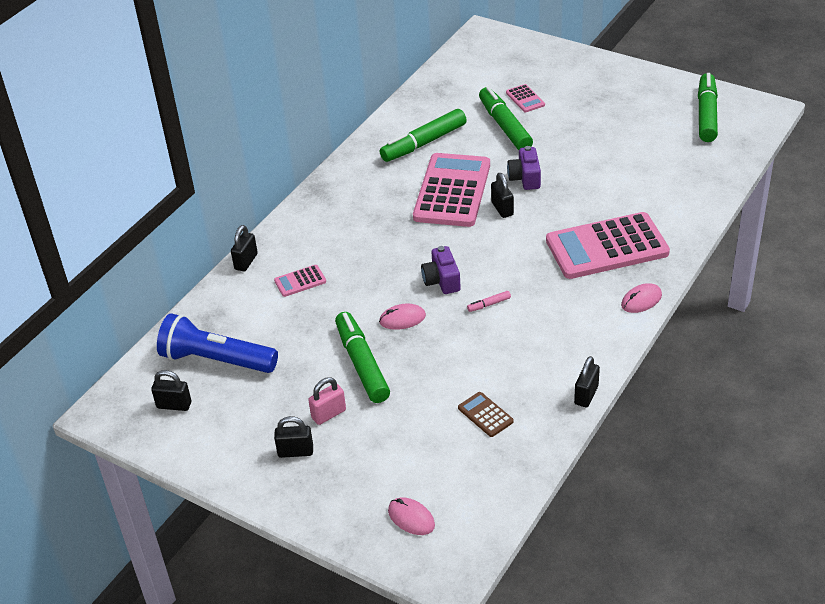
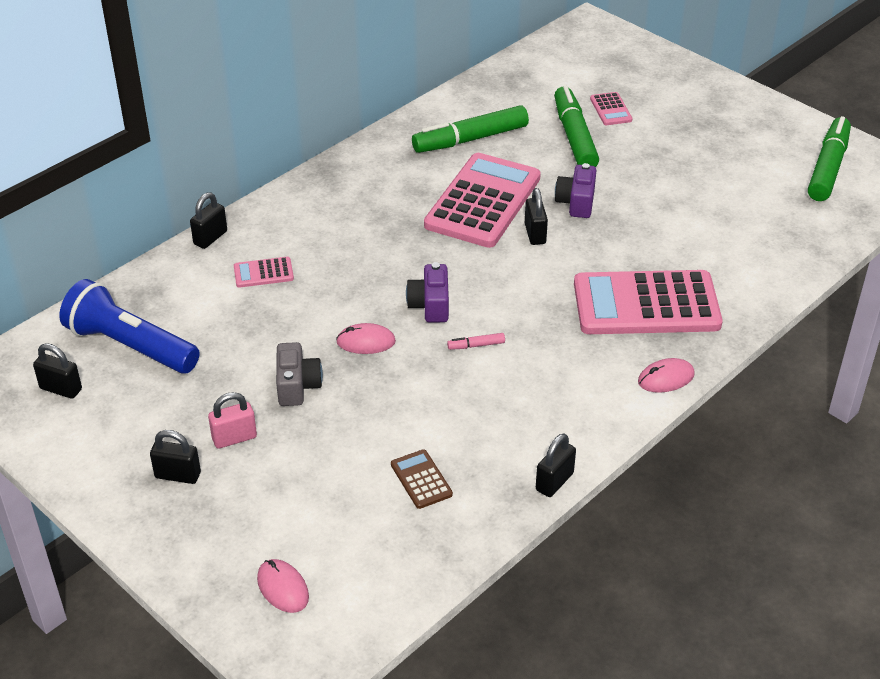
camera: 10 degrees right, 0 degrees up
(362, 364) = (297, 386): green marker -> grey camera

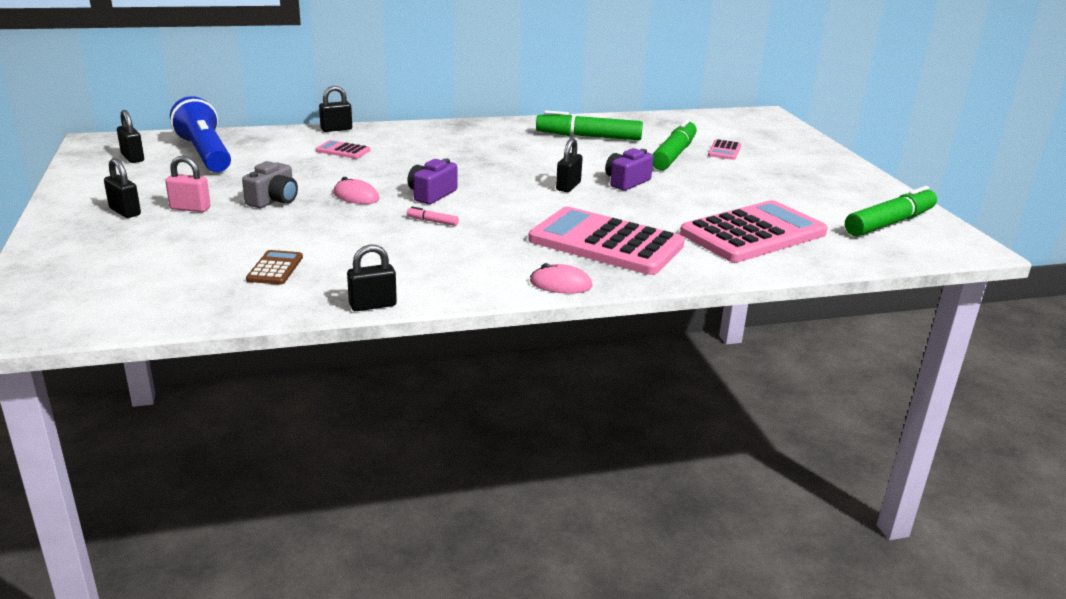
camera: 30 degrees right, 15 degrees down
(283, 588) = (83, 283): pink mouse -> none
(483, 201) = (552, 163): pink calculator -> pink calculator (753, 233)

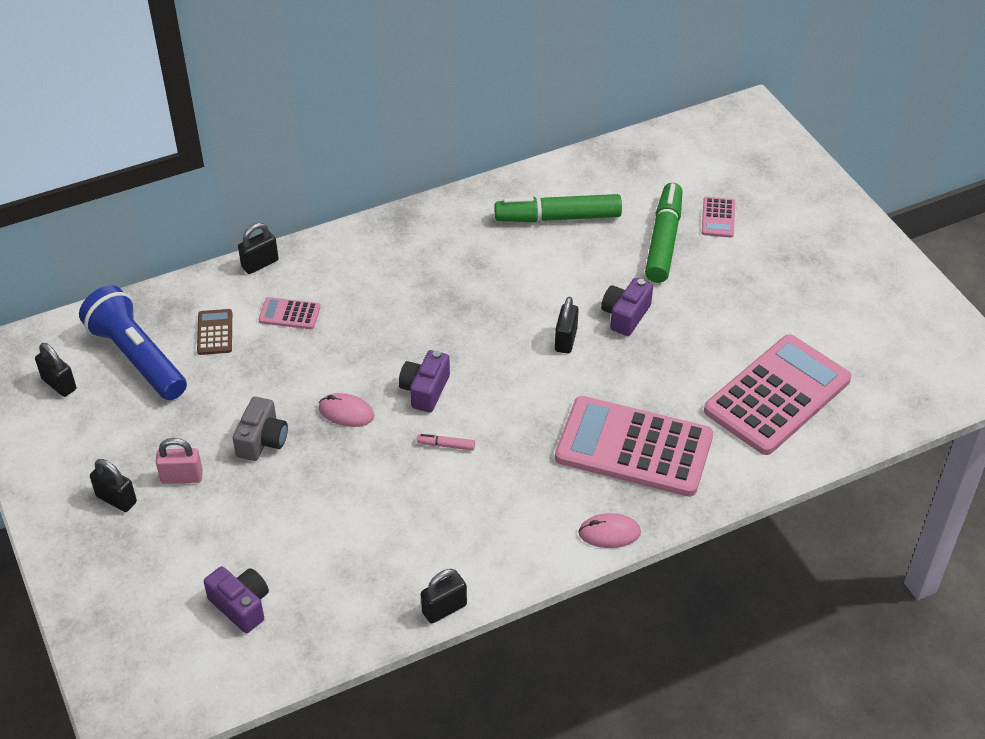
camera: 10 degrees left, 20 degrees up
(181, 277) = (241, 605): none -> purple camera
(275, 268) = (324, 569): brown calculator -> brown calculator (215, 332)
(889, 223) = (911, 343): green marker -> none

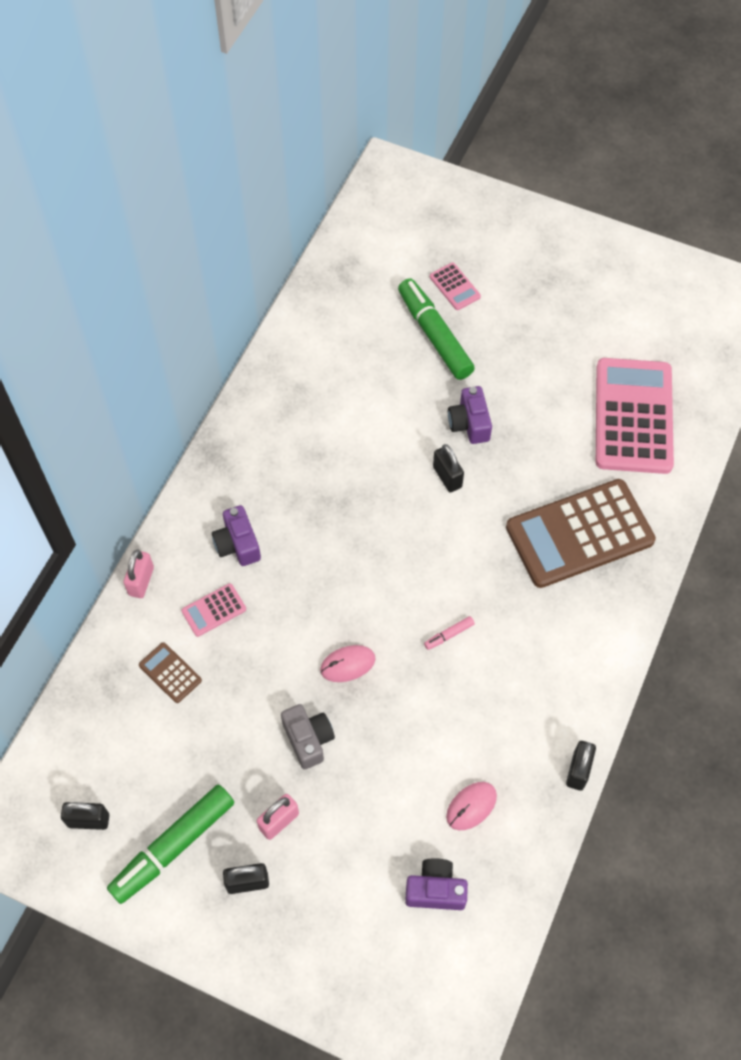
camera: 40 degrees left, 15 degrees up
(137, 357) = (129, 745): blue flashlight -> none
(260, 264) = (141, 581): black padlock -> pink padlock
(425, 390) = (387, 599): purple camera -> purple camera (237, 544)
(558, 217) = (336, 368): green marker -> green marker (173, 847)
(609, 533) = (628, 618): pink mouse -> pink mouse (471, 806)
(633, 448) = (579, 534): pink calculator -> brown calculator

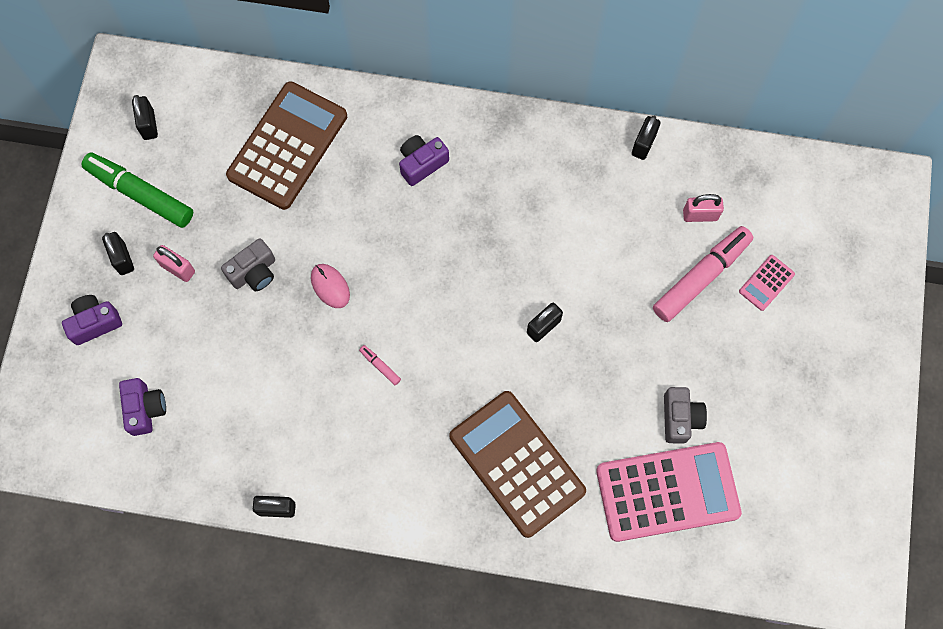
camera: 75 degrees right, 10 degrees up
(141, 581) = (365, 97): pink padlock -> pink padlock (700, 215)
(170, 673) = (287, 146): brown calculator -> brown calculator, size x2.37
(214, 610) = (353, 163): pink calculator -> none
(285, 345) = (643, 144): none -> black padlock
(434, 335) = (701, 277): green marker -> pink marker
(469, 423) = (609, 333): purple camera -> purple camera (95, 323)
(471, 806) = (224, 422): pink mouse -> none
(566, 388) = (680, 418): none -> grey camera

